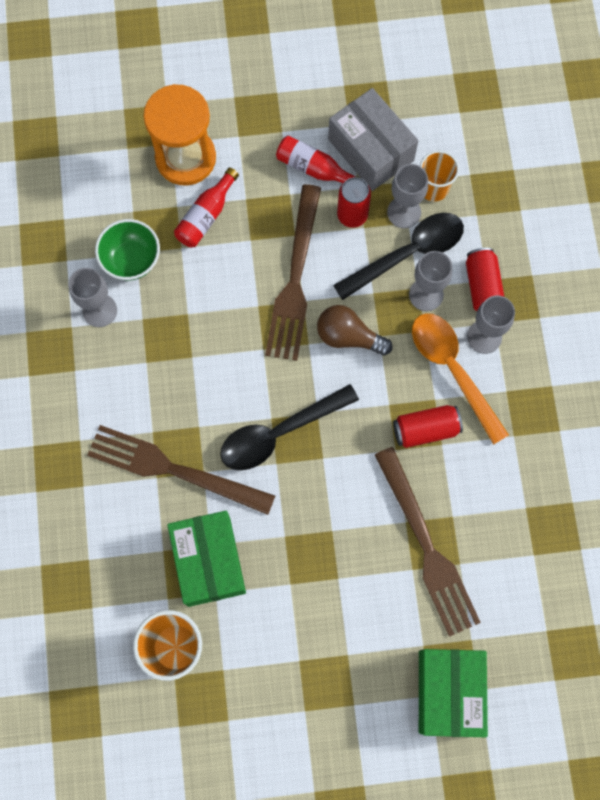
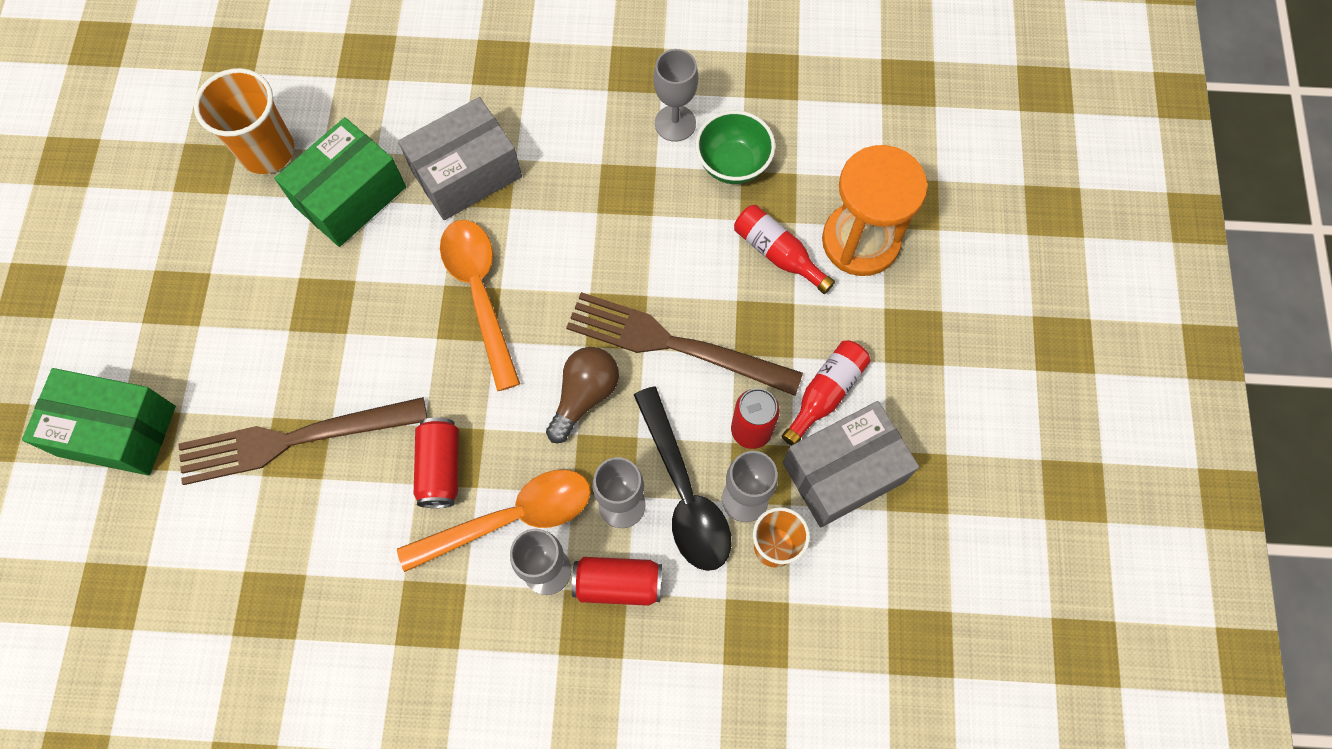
camera: 100 degrees right, 5 degrees down
(172, 469) = (466, 173): brown fork -> grey box
(209, 561) = (350, 196): green box -> green box turned 45 degrees counterclockwise
(279, 433) = (480, 294): black spoon -> orange spoon

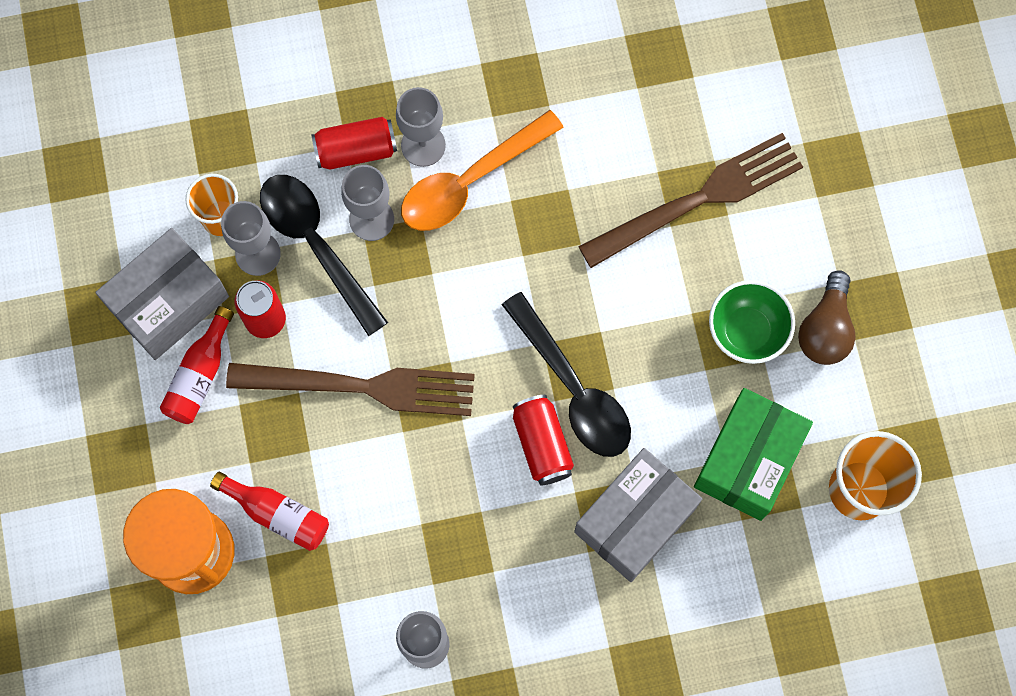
camera: 165 degrees right, 5 degrees up
(117, 431) = (867, 165): green box -> none
(440, 467) = (551, 209): red can -> red can (542, 444)
(480, 294) = (573, 388): orange spoon -> black spoon
(584, 395) = (436, 312): brown light bulb -> brown light bulb (825, 329)
(733, 164) = (349, 609): green bowl -> green bowl (746, 331)

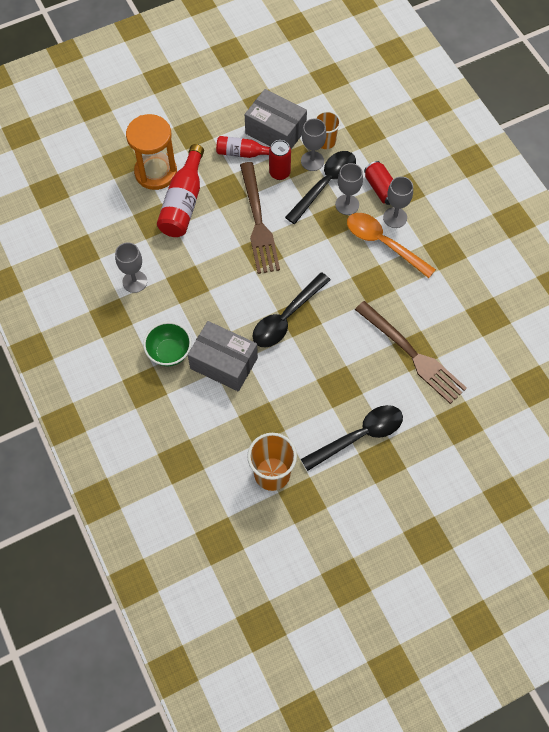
camera: 75 degrees right, 10 degrees down
(277, 514) = (183, 202): red bottle -> red bottle, size x1.61
(542, 444) = (252, 310): red can -> none
(746, 331) = (344, 395): green bowl -> green bowl (169, 352)
(748, 460) = (272, 412): green box -> none
(825, 329) = (359, 436): brown light bulb -> black spoon

